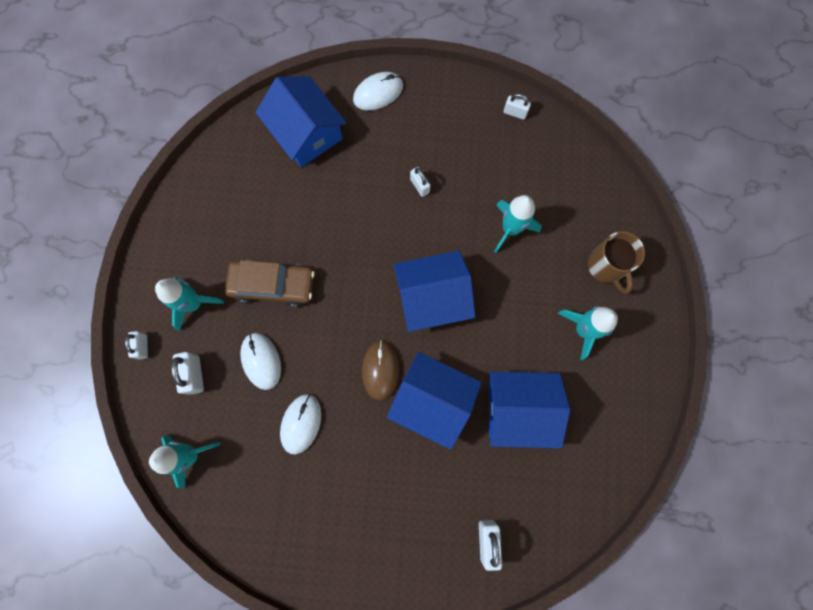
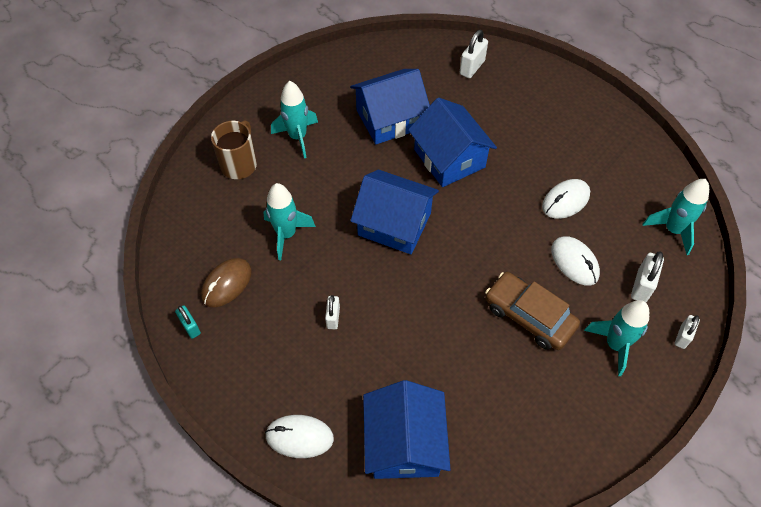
camera: 145 degrees left, 20 degrees down
(261, 361) = (574, 262): white mouse -> white mouse turned 45 degrees counterclockwise
(380, 370) = (476, 199): brown mouse -> brown mouse (226, 284)
(515, 112) = (190, 327): white padlock -> turquoise padlock
(518, 410) = (389, 119): blue house -> blue house turned 60 degrees counterclockwise

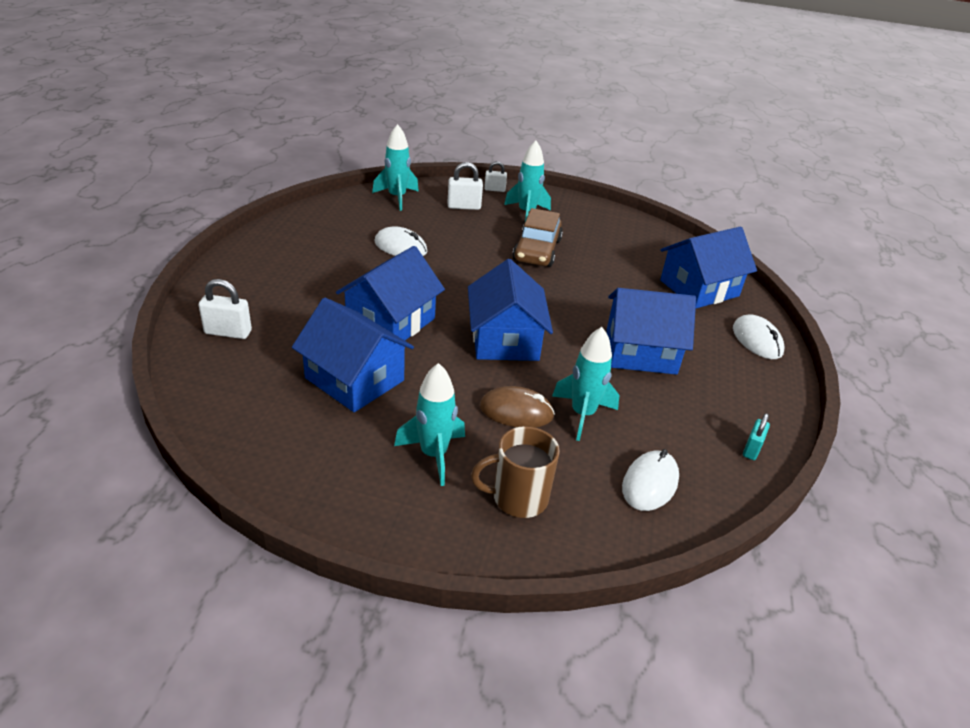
camera: 120 degrees left, 20 degrees down
(226, 284) = (681, 440): brown mouse -> brown mouse (516, 411)
(333, 317) = (641, 352): white padlock -> blue house
(574, 262) = (466, 236): white mouse -> white mouse (650, 483)

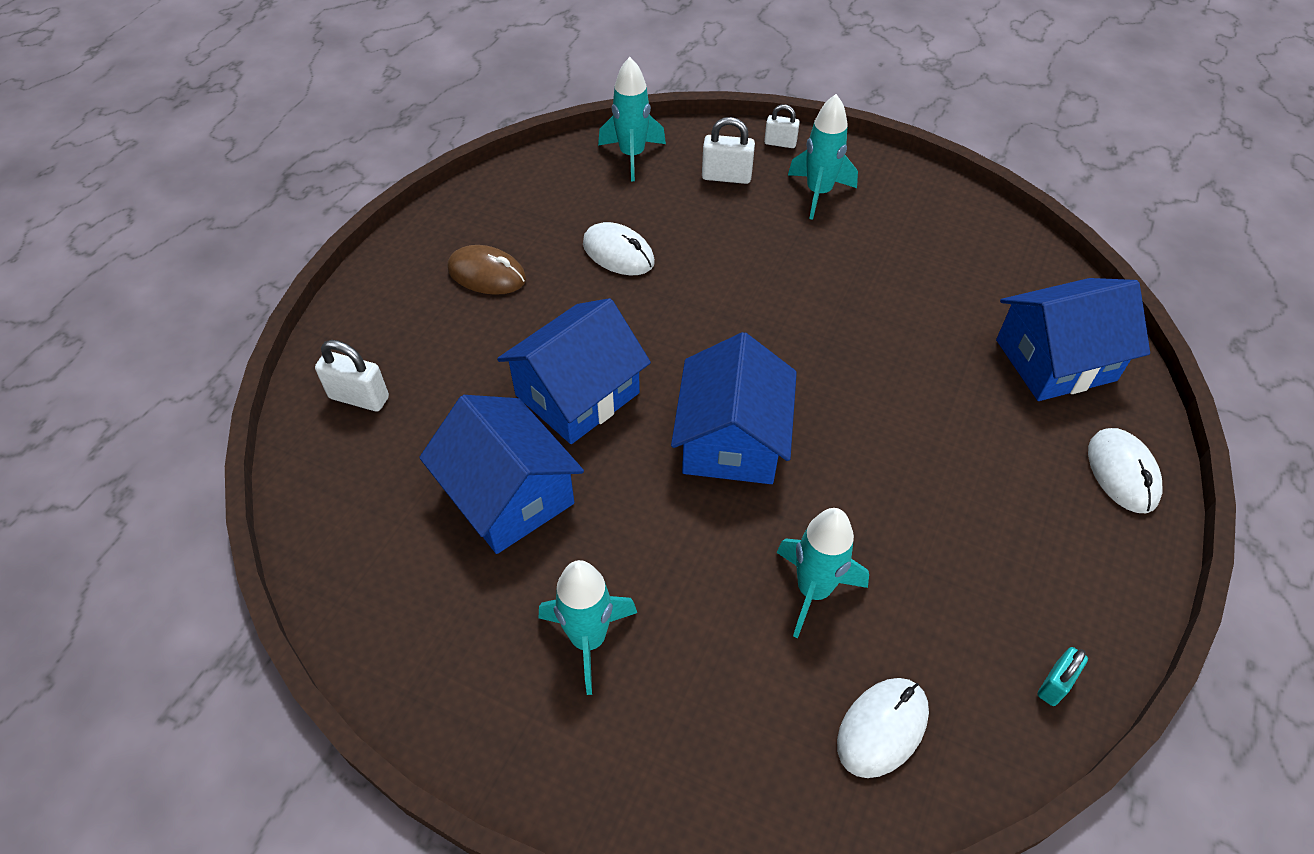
camera: 15 degrees right, 15 degrees up
(516, 411) = (719, 575): brown mouse -> brown mouse (487, 274)
(518, 498) = (687, 729): brown mug -> none
(537, 250) = (817, 269): brown car -> none
(641, 352) = (930, 480): blue house -> none

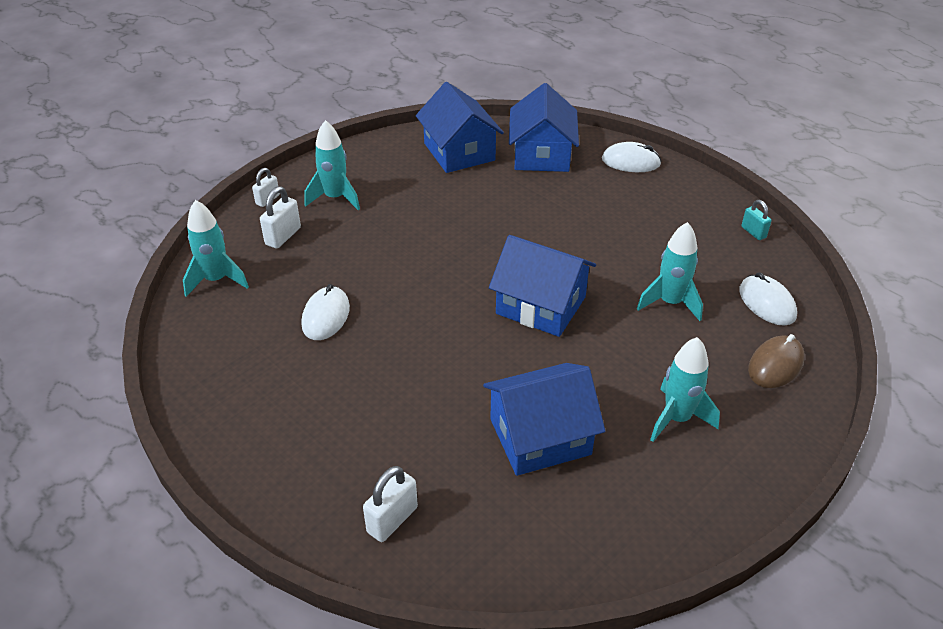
camera: 70 degrees left, 10 degrees down
(487, 274) = (296, 402): brown mouse -> brown mouse (775, 365)
(577, 394) = (460, 375): blue house -> blue house (459, 152)
(618, 253) = (326, 316): white mouse -> white mouse turned 45 degrees counterclockwise

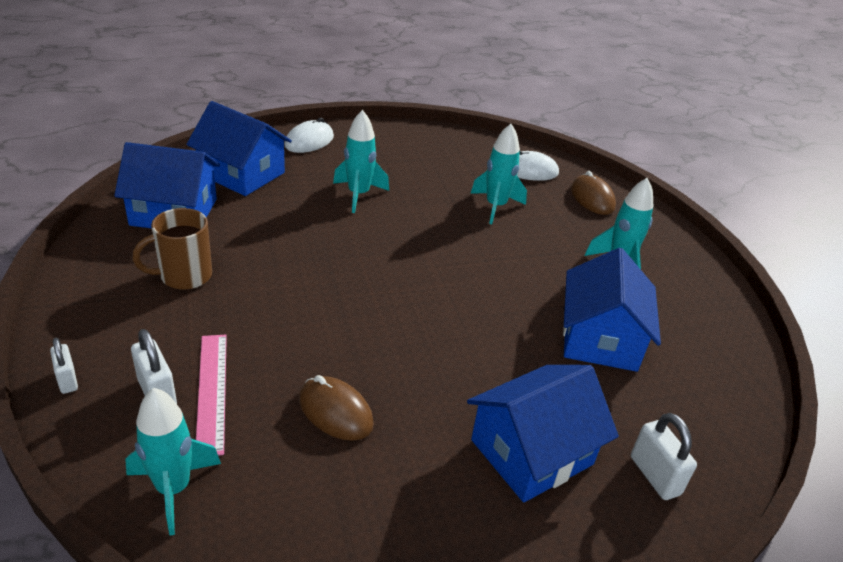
camera: 65 degrees left, 5 degrees down
(301, 256) = (211, 391): none -> pink ruler
(326, 316) = (335, 411): white mouse -> brown mouse
(335, 198) = (138, 323): turquoise rocket -> turquoise rocket (358, 195)
(397, 191) = (184, 276): none -> brown mug
(540, 305) = (444, 266): blue house -> blue house (531, 452)
(753, 232) = (451, 138): turquoise padlock -> none

